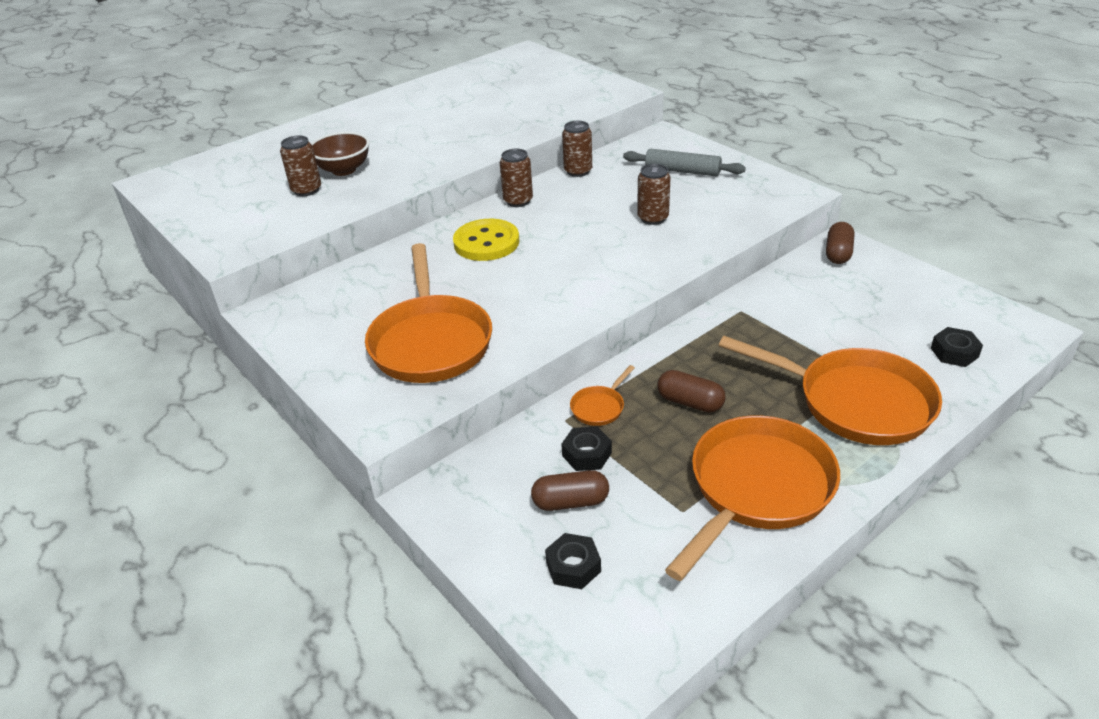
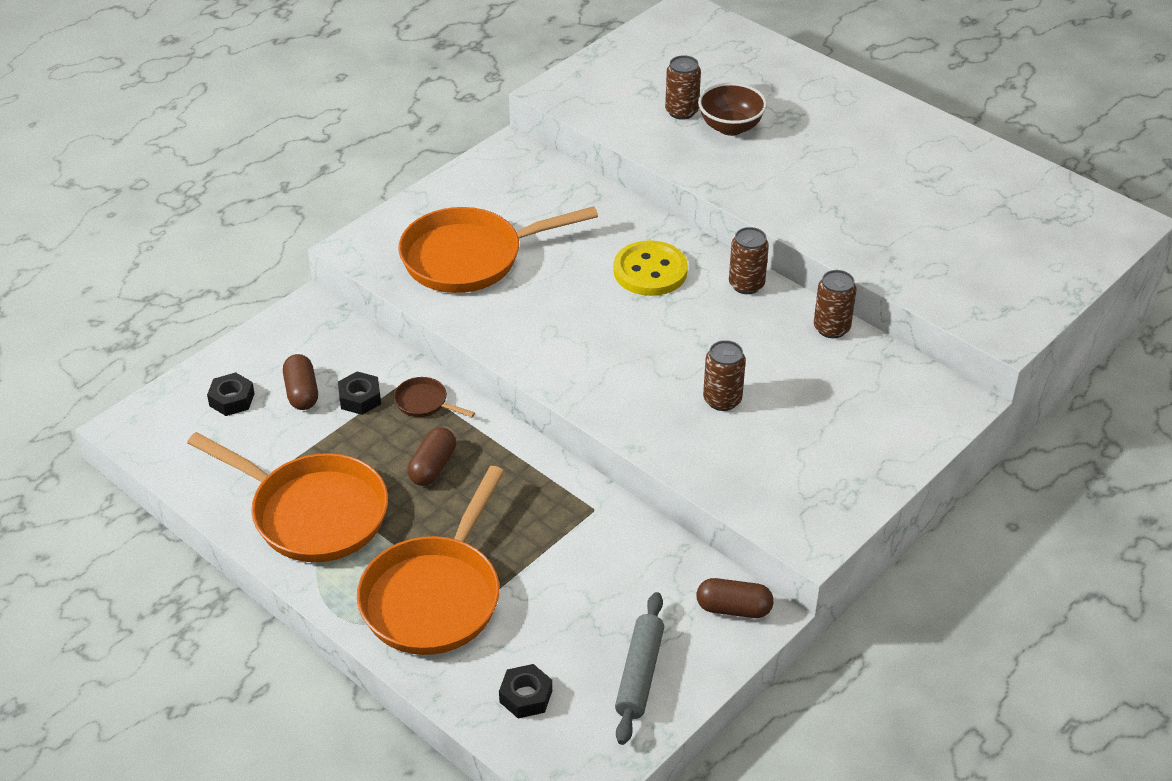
camera: 80 degrees right, 5 degrees up
(599, 407) = (424, 402): orange pan -> brown pan
(682, 171) = (851, 424): grey rolling pin -> grey rolling pin (639, 674)

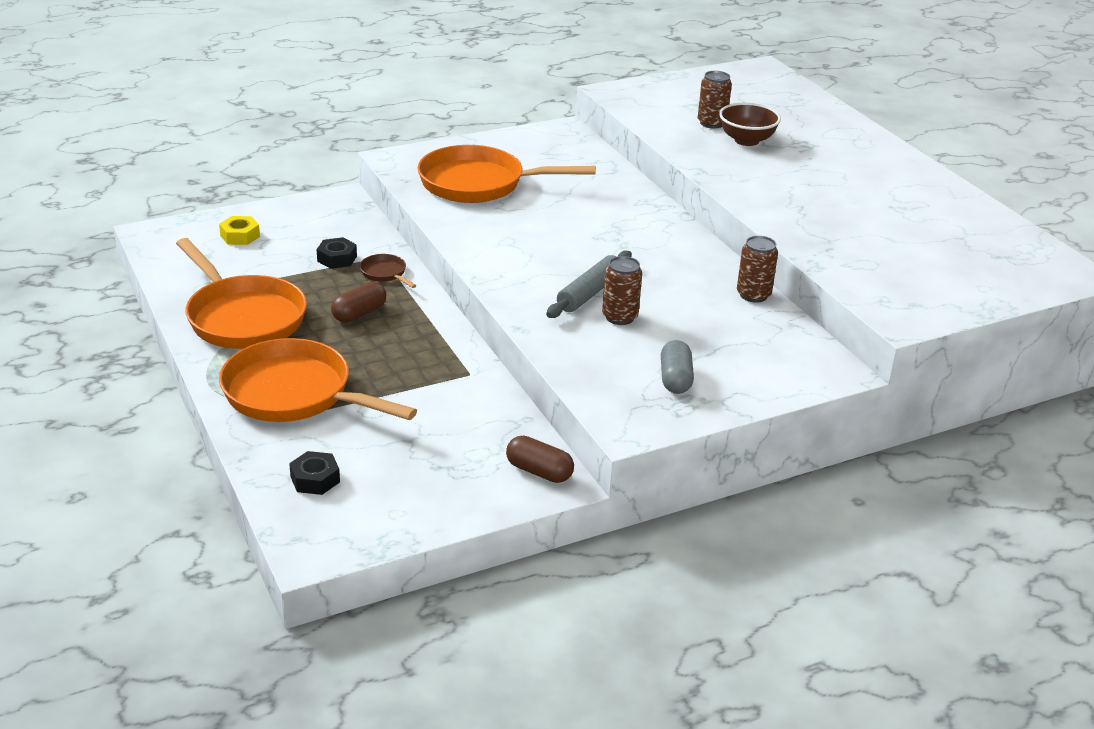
camera: 20 degrees right, 10 degrees down
(232, 399) = (240, 236): black nut -> yellow nut
(302, 392) = (295, 244): brown capsule -> none
(434, 596) = (294, 394): orange pan -> orange pan turned 75 degrees clockwise
(639, 674) = (422, 492): grey rolling pin -> grey rolling pin (590, 293)
(650, 271) = (621, 224): yellow button -> none
(746, 285) = (698, 251): brown can -> none
(819, 463) = (675, 379): none -> grey capsule

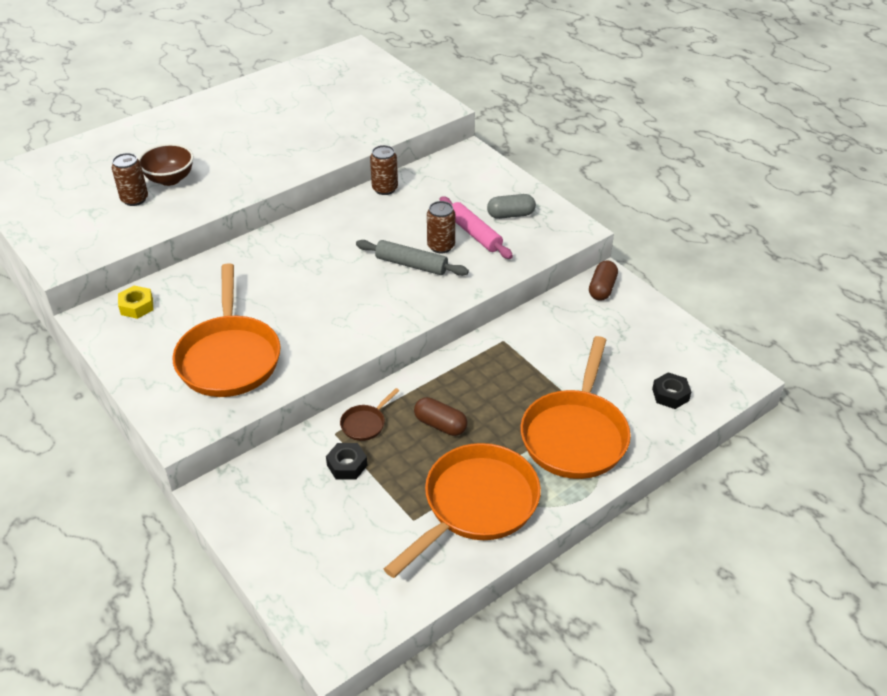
camera: 100 degrees left, 10 degrees up
(240, 236) = (319, 559): yellow nut -> yellow nut (137, 306)
(639, 344) = (474, 234): none -> pink rolling pin

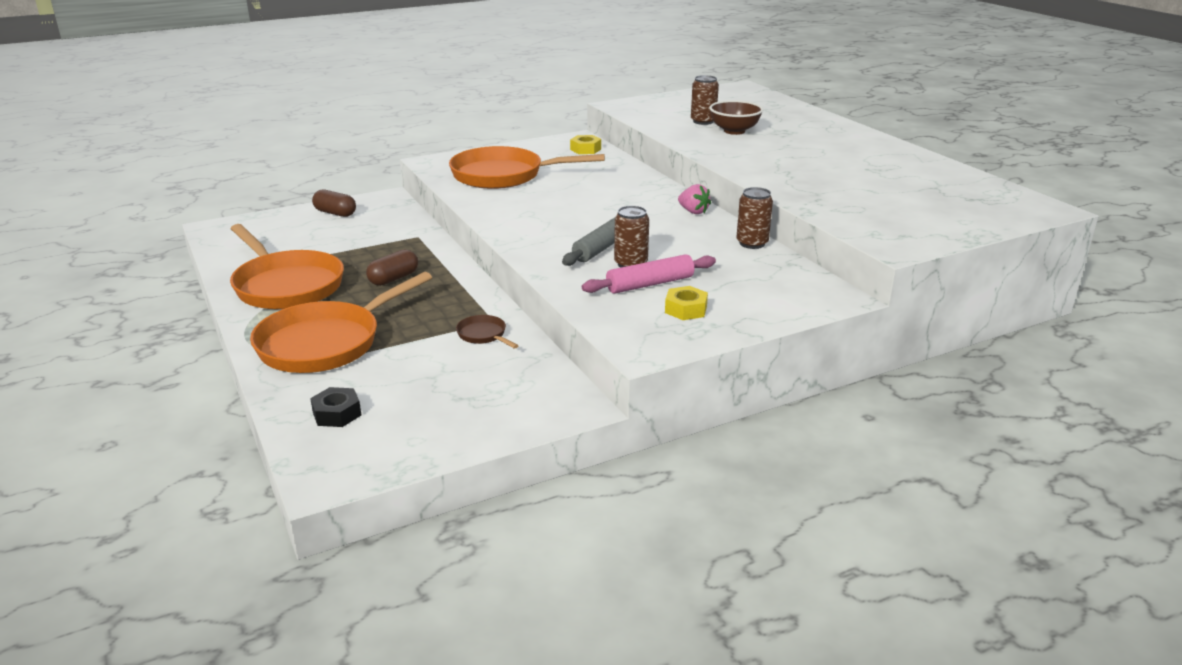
camera: 100 degrees right, 15 degrees down
(320, 221) = (693, 212): none -> pink strawberry
(347, 465) = (377, 239): black nut -> none
(365, 424) = (419, 248): brown pan -> brown pan (483, 335)
(510, 215) = (685, 309): grey capsule -> yellow nut
(575, 435) = (326, 343): orange pan -> orange pan turned 75 degrees counterclockwise
(602, 289) = (558, 398): brown capsule -> brown capsule (335, 213)

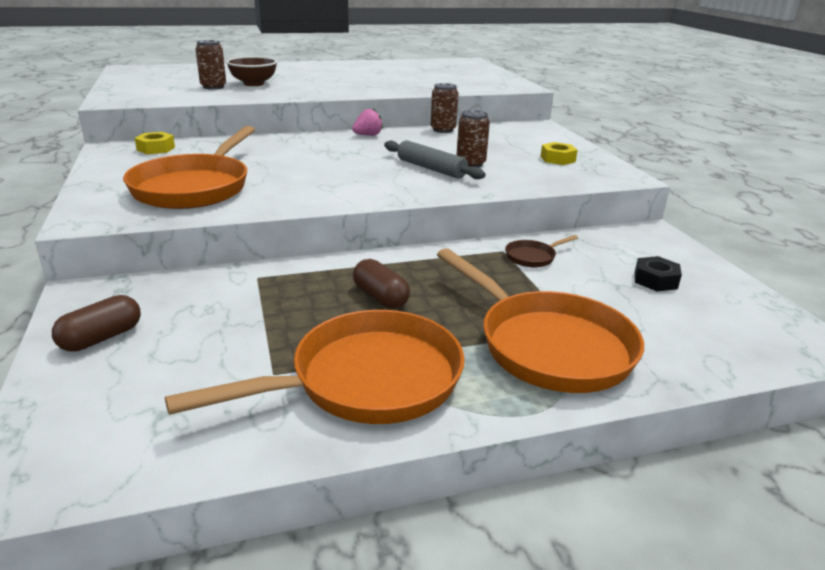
camera: 80 degrees left, 0 degrees up
(337, 414) = (703, 338): black nut -> black nut (655, 280)
(650, 284) = (511, 163): pink rolling pin -> none

